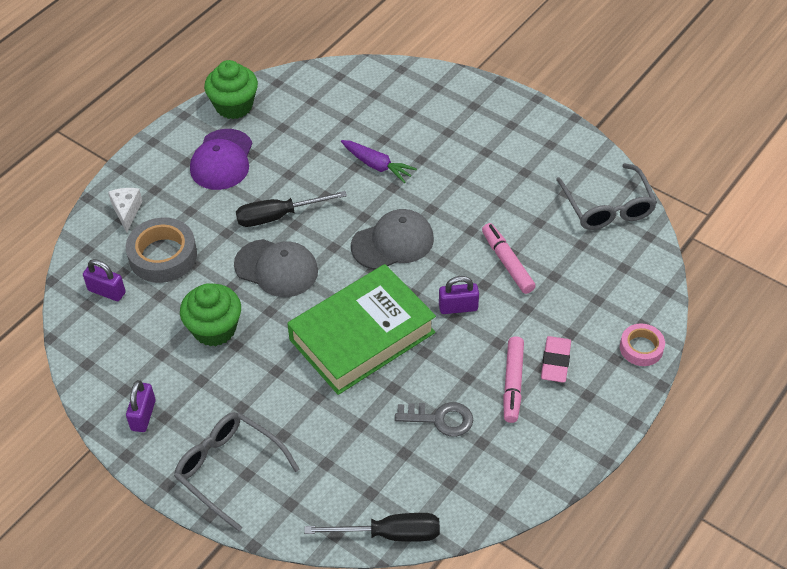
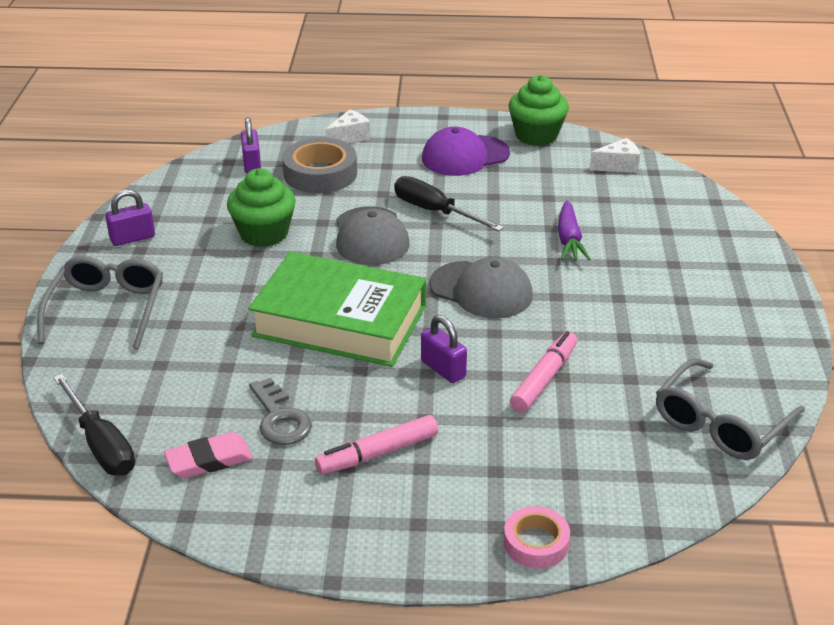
camera: 55 degrees right, 15 degrees down
(315, 88) = (618, 166): none -> white cheese
(555, 362) = (441, 475): pink eraser -> pink eraser (209, 460)

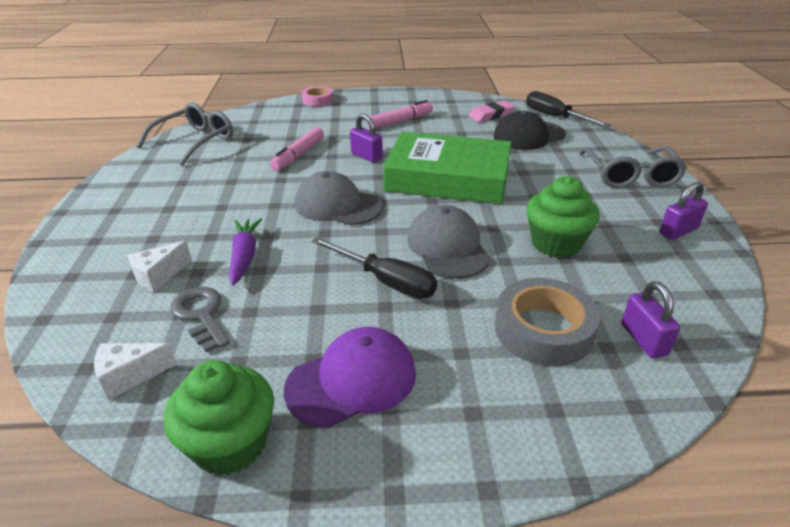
camera: 175 degrees right, 0 degrees up
(181, 397) = (528, 136): none -> black cap
(280, 418) = (462, 130): grey key -> grey key (201, 315)
(349, 137) = (539, 412): white cheese -> white cheese (159, 276)

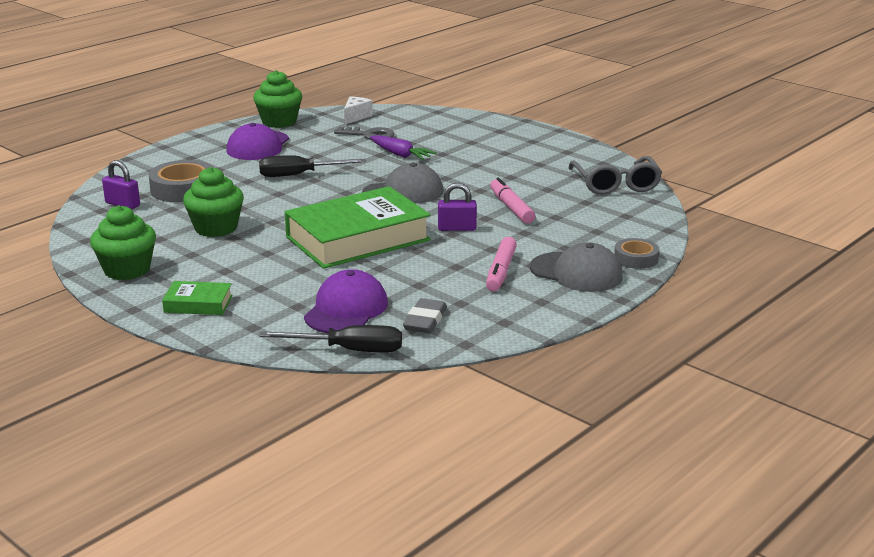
camera: 135 degrees right, 10 degrees down
(159, 276) = (425, 135): white cheese -> none
(318, 100) = (636, 258): pink tape -> grey tape
(447, 247) = (288, 200): grey cap -> grey cap (576, 272)
(491, 115) = (425, 321): pink eraser -> grey eraser
(528, 136) = (346, 309): black cap -> purple cap
(630, 176) = (198, 304): grey glasses -> green book
(678, 231) = (127, 270): purple padlock -> green cupcake

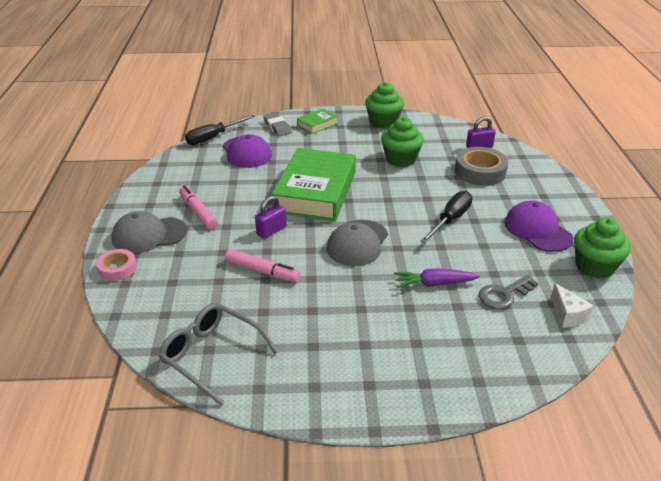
camera: 135 degrees right, 10 degrees up
(425, 321) = (199, 165): grey eraser -> grey eraser (277, 127)
(636, 258) = (117, 268): grey tape -> pink tape

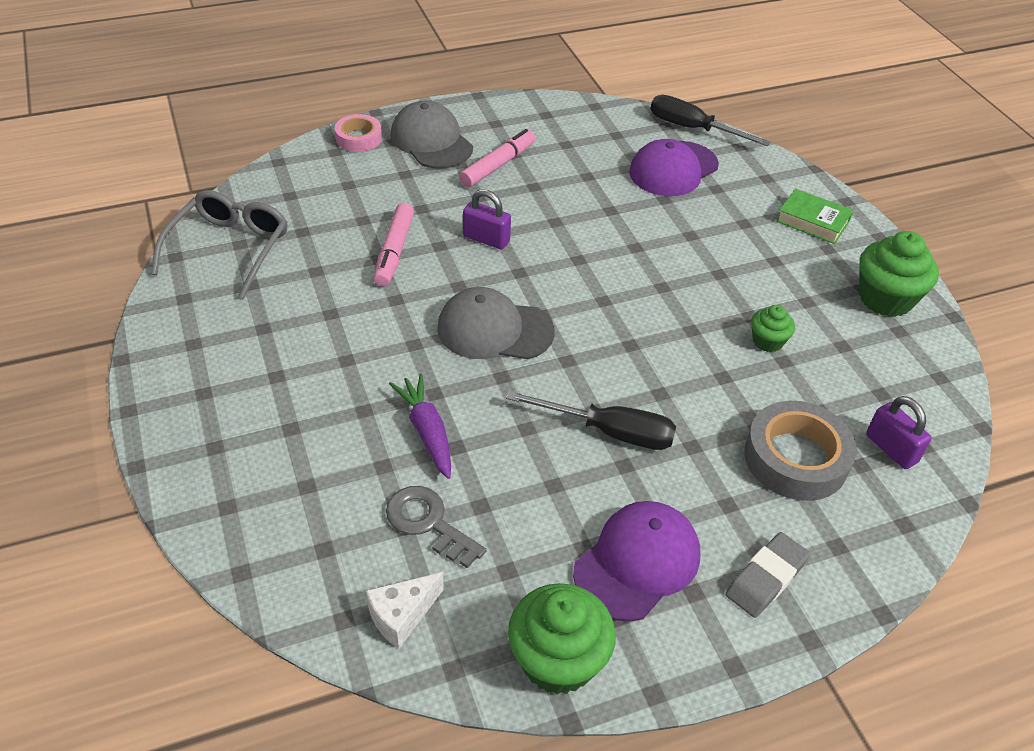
camera: 70 degrees right, 10 degrees up
(277, 127) = (770, 181): grey eraser -> grey eraser (766, 578)
(316, 192) = (606, 261): green book -> none
(400, 159) = (767, 341): green cupcake -> green cupcake, size x0.55

